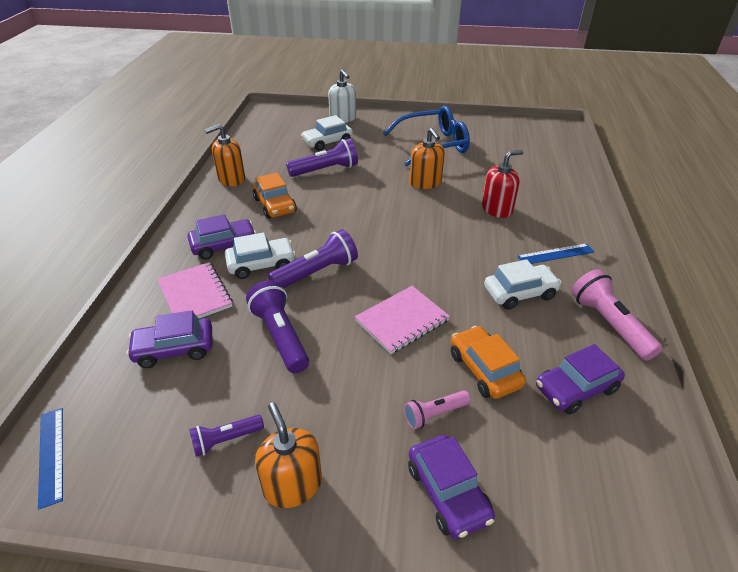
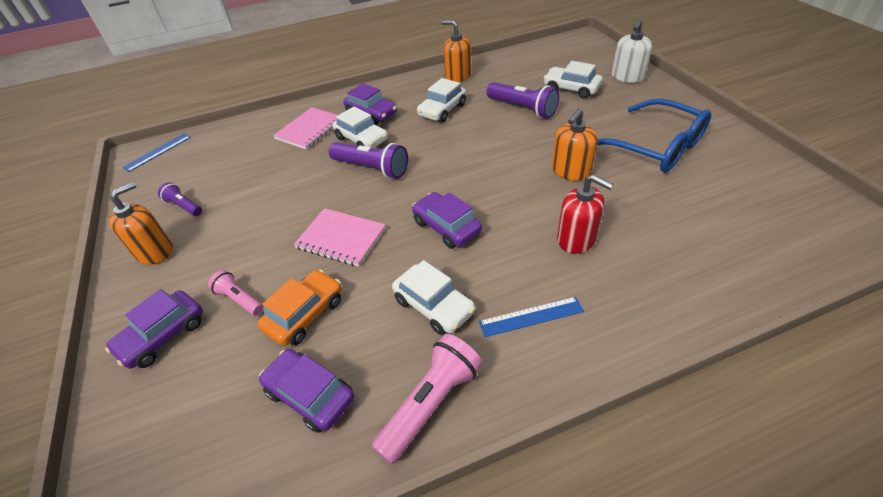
camera: 65 degrees right, 5 degrees up
(174, 349) = (253, 148): purple car -> purple car (446, 227)
(275, 205) = (442, 110): orange car -> white car
(280, 336) = (288, 184): purple flashlight -> none
(555, 254) = (531, 316): blue ruler -> blue ruler turned 60 degrees counterclockwise

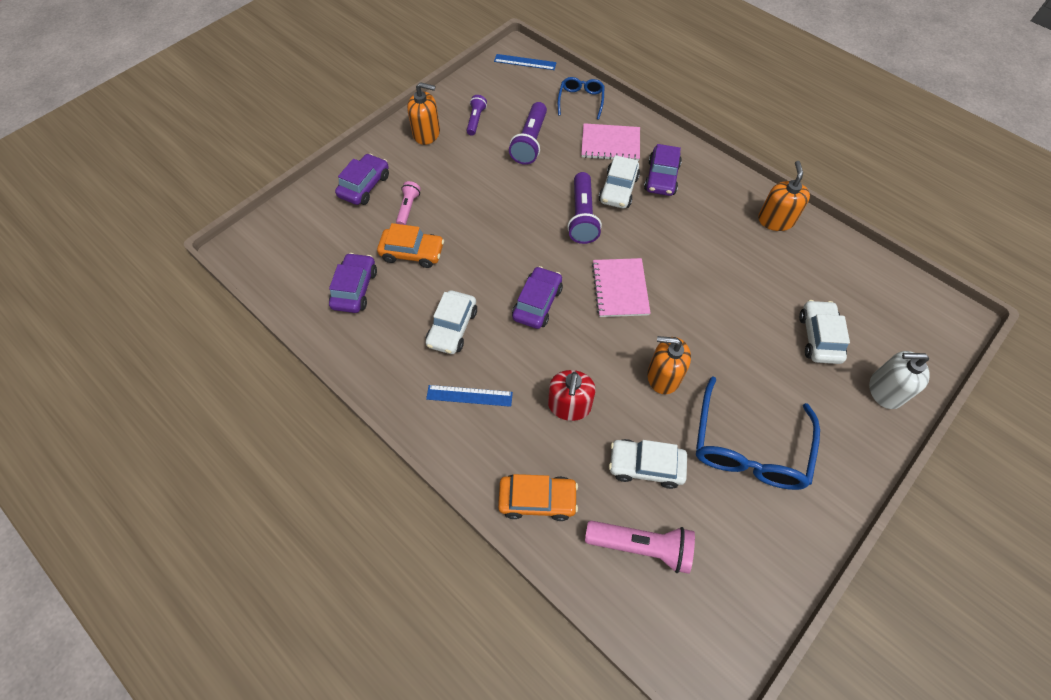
camera: 60 degrees right, 15 degrees up
(163, 335) = (364, 186): purple car -> purple car turned 105 degrees clockwise
(244, 132) = (581, 100): none -> blue glasses
(341, 238) = (491, 237): pink notebook -> pink notebook (620, 289)
(431, 403) = (374, 358): pink flashlight -> pink flashlight (641, 546)
(442, 110) = (702, 232): white car -> white car (646, 466)
(522, 108) = (748, 302): purple flashlight -> purple flashlight (530, 142)
(531, 316) = (469, 395): blue ruler -> blue ruler turned 45 degrees counterclockwise
(678, 295) = (537, 499): none -> orange car

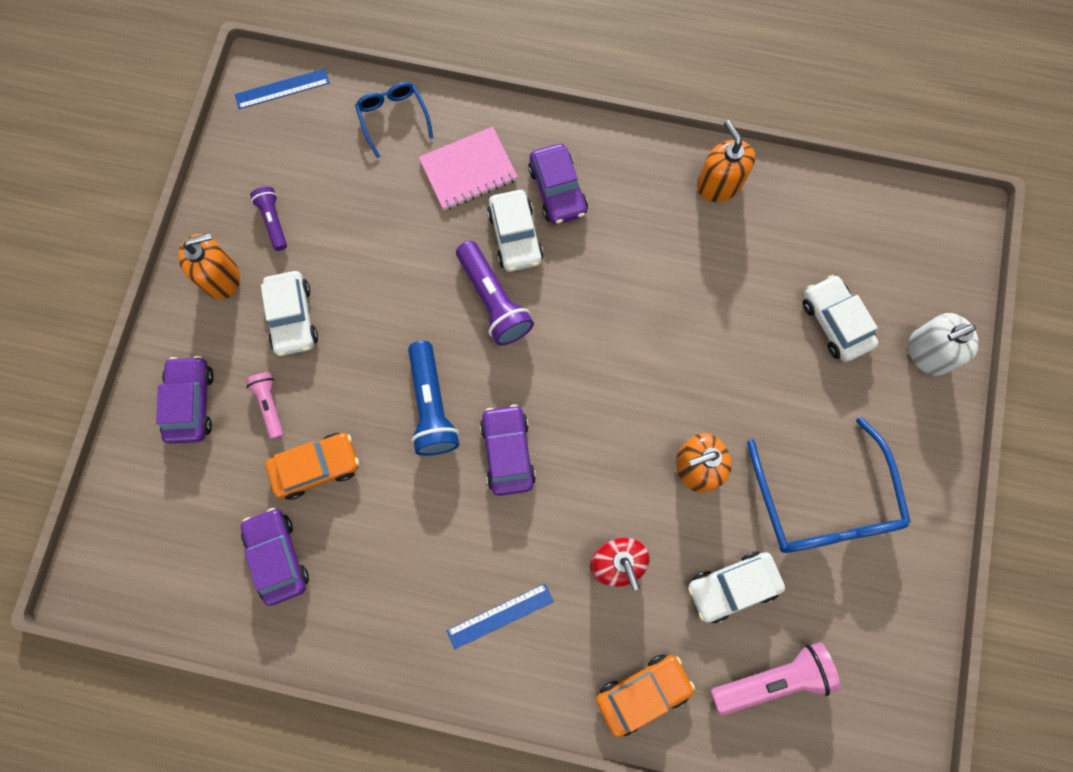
camera: 30 degrees left, 15 degrees up
(452, 327) = (428, 541): white car -> white car (292, 318)
(505, 254) = (431, 406): none -> blue flashlight
(530, 142) = (365, 220): purple flashlight -> none
(620, 289) = (591, 379): pink notebook -> none

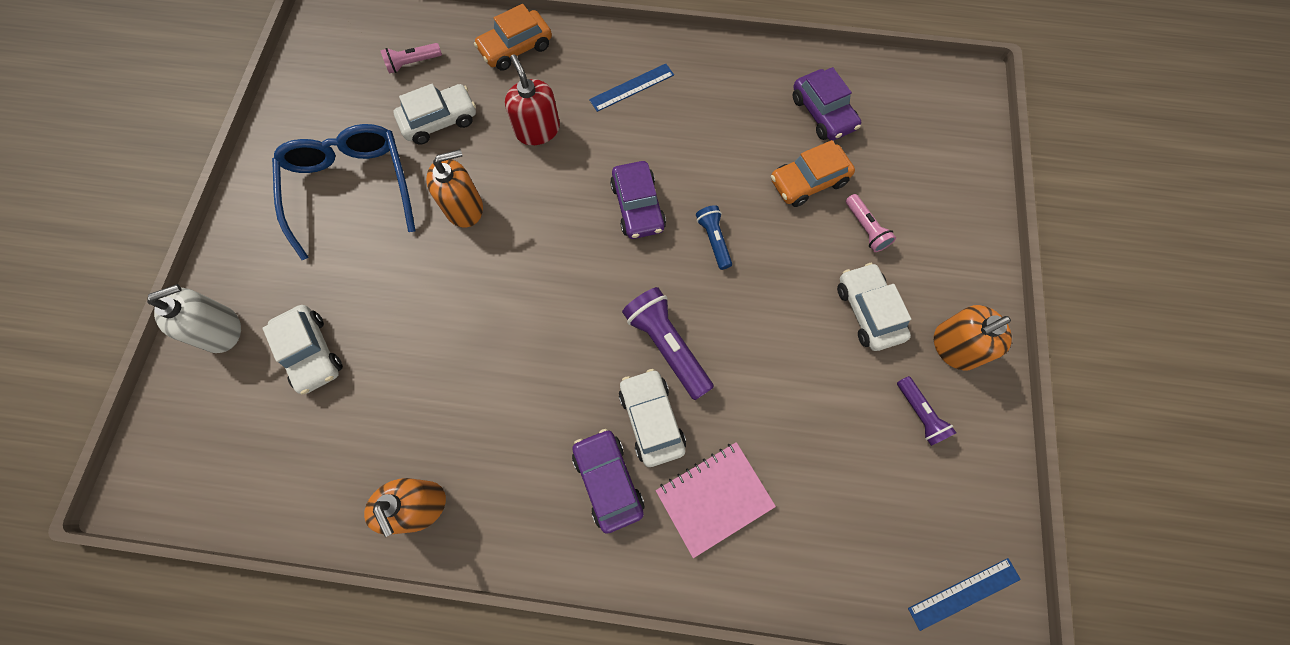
camera: 175 degrees right, 5 degrees down
(191, 403) = (939, 225): purple car -> none
(393, 118) = (816, 563): blue glasses -> none
(431, 406) = (714, 240): blue flashlight -> blue flashlight, size x0.59
(773, 679) = (413, 63): pink flashlight -> pink flashlight, size x0.59

